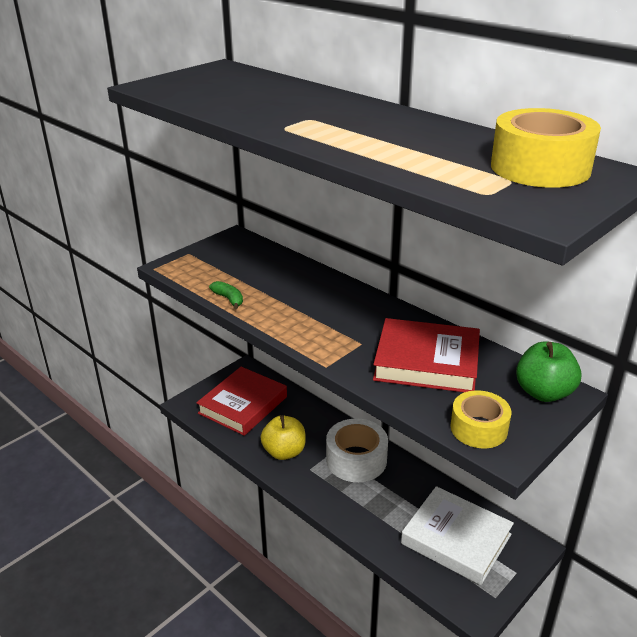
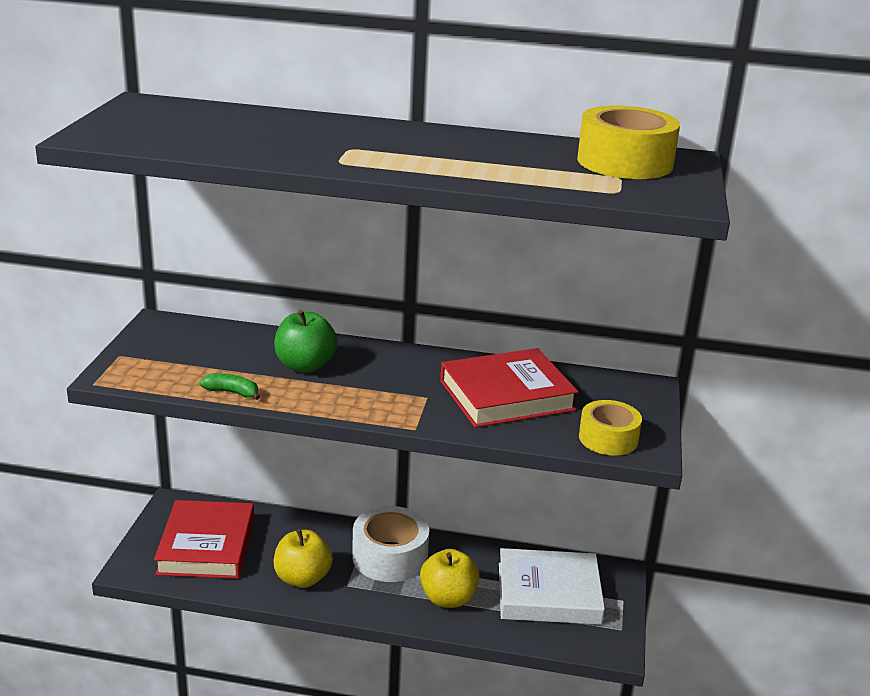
camera: 35 degrees left, 5 degrees down
(373, 509) = (448, 598): none -> yellow apple
(543, 392) = (630, 392): green apple -> green apple (305, 366)

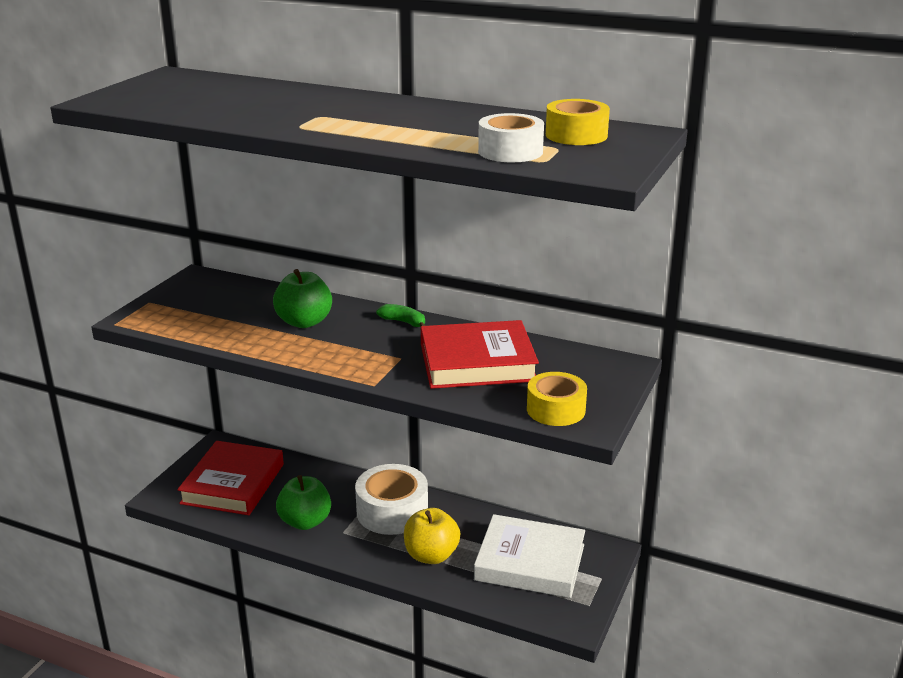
camera: 15 degrees right, 0 degrees up
(232, 392) = (227, 340): green banana -> green banana (403, 322)
(302, 578) = (305, 521): yellow apple -> green apple
(577, 183) = (510, 151): none -> white tape
(625, 162) = (576, 135): yellow tape -> yellow tape, size x0.65

